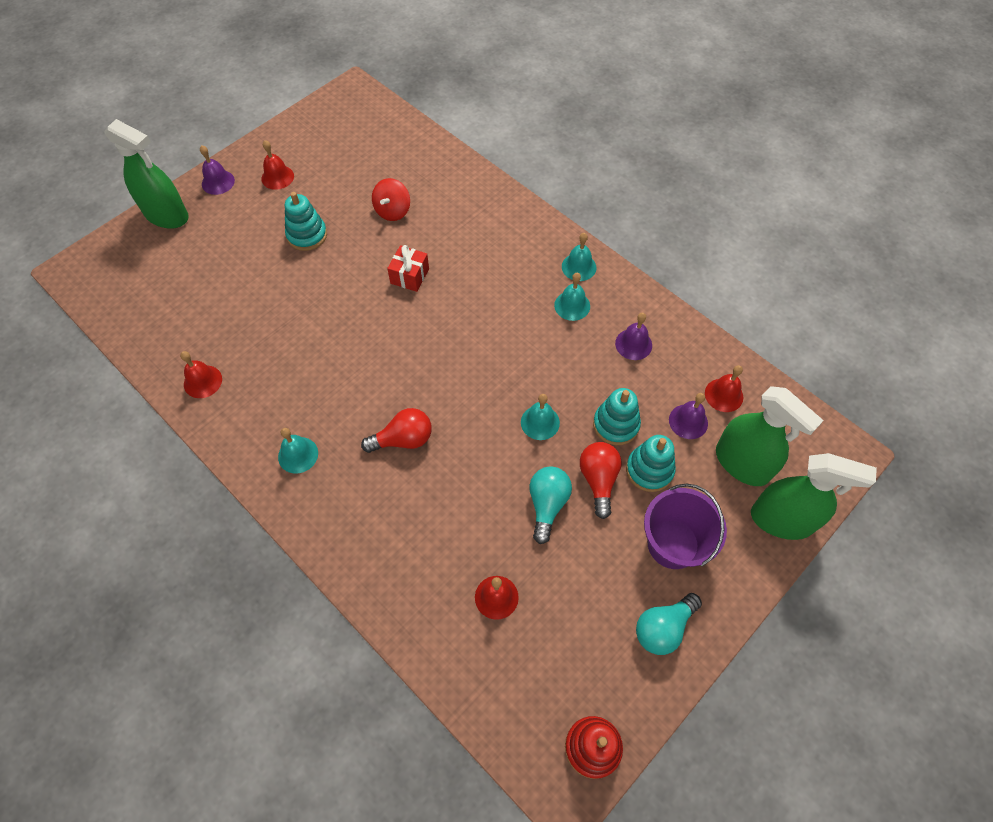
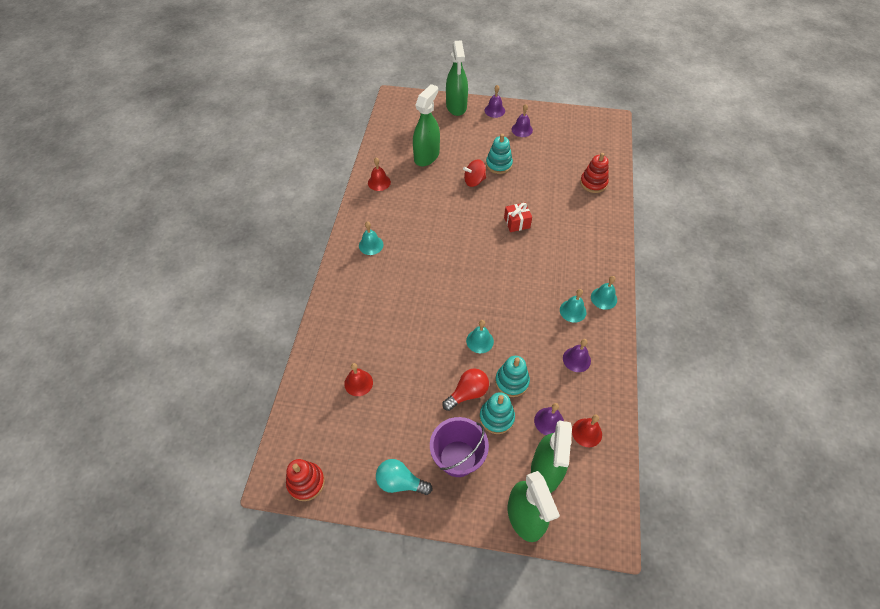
camera: 55 degrees right, 5 degrees down
(215, 300) = (426, 156): none -> green spray bottle
(277, 177) = (522, 129): red bell -> purple bell
(393, 211) = (551, 188): red spinning top -> red spinning top (474, 181)
(403, 439) = (415, 283): red light bulb -> none
(422, 168) = (593, 183): none -> red stacking toy
(547, 504) = (431, 375): turquoise light bulb -> none

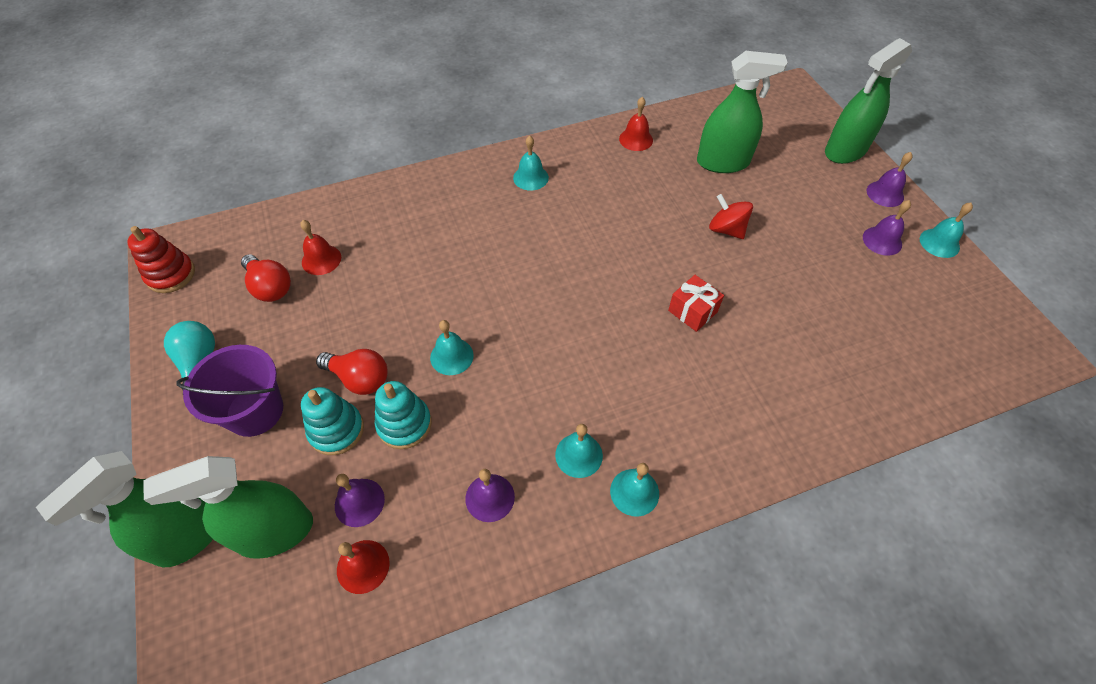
camera: 60 degrees right, 0 degrees up
(362, 421) = (270, 287): none -> red light bulb
(499, 164) = (784, 243): turquoise stacking toy -> none
(536, 112) = (939, 243): none -> turquoise bell
(593, 183) = (866, 380): red stacking toy -> none

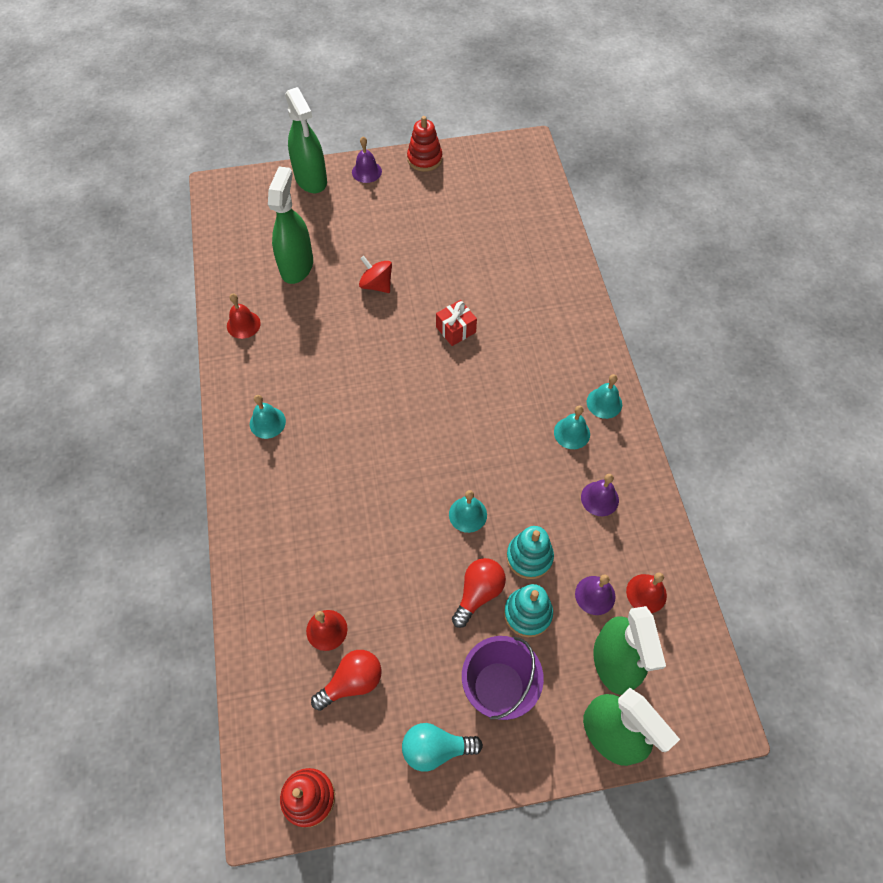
camera: 80 degrees left, 5 degrees up
(726, 229) = (376, 285): red spinning top -> red spinning top turned 75 degrees clockwise
(882, 240) = (414, 190): purple bell -> none
(939, 243) = (424, 159): turquoise bell -> red stacking toy

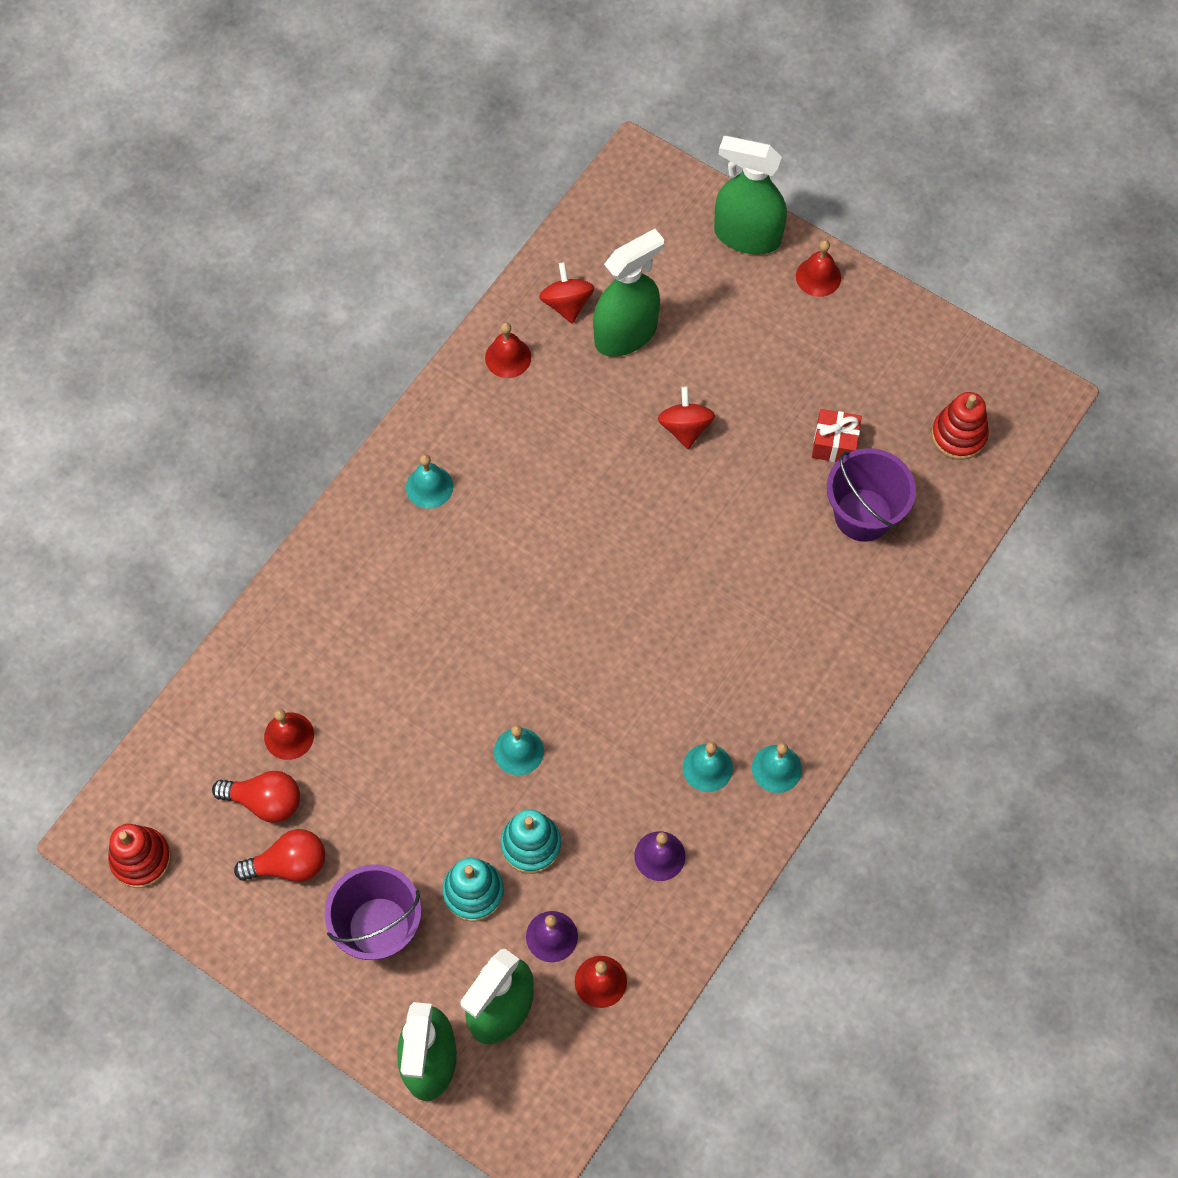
camera: 45 degrees right, 5 degrees up
(249, 275) = (567, 304): none -> red spinning top
(311, 179) = (747, 236): green spray bottle -> green spray bottle turned 90 degrees clockwise
(366, 171) = (818, 277): purple bell -> red bell
(424, 159) = (901, 314): red stacking toy -> red stacking toy (958, 435)
(436, 749) = (276, 923): turquoise light bulb -> none
(456, 330) = (712, 552): red gift -> red gift (834, 444)
(478, 593) = (450, 831): red light bulb -> red light bulb (289, 864)
(508, 255) = (863, 515): none -> purple bucket

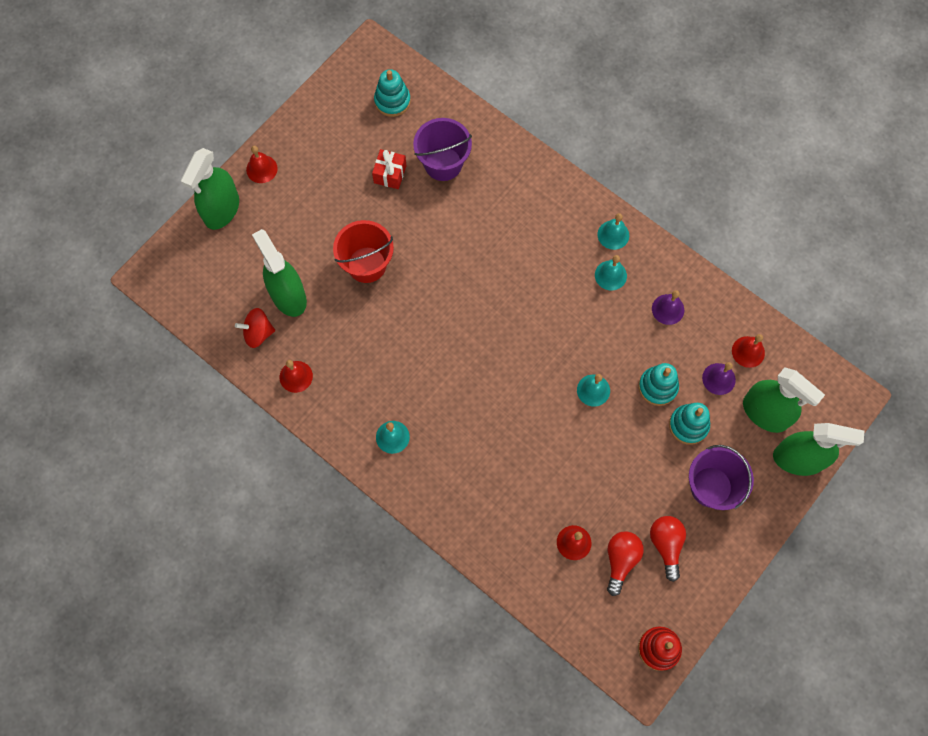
camera: 85 degrees left, 5 degrees up
(685, 428) = (366, 264): red spinning top -> red bucket
(958, 435) = (392, 101): red stacking toy -> turquoise stacking toy

